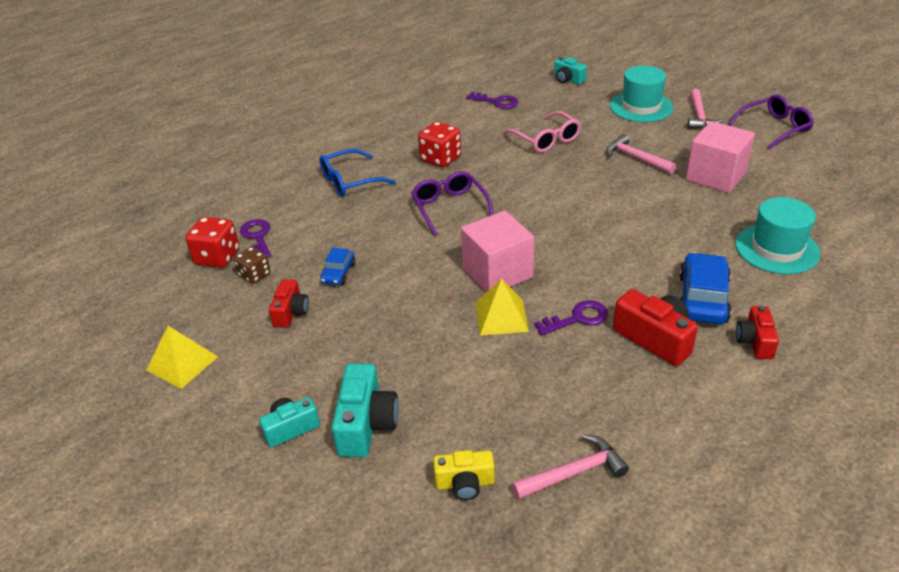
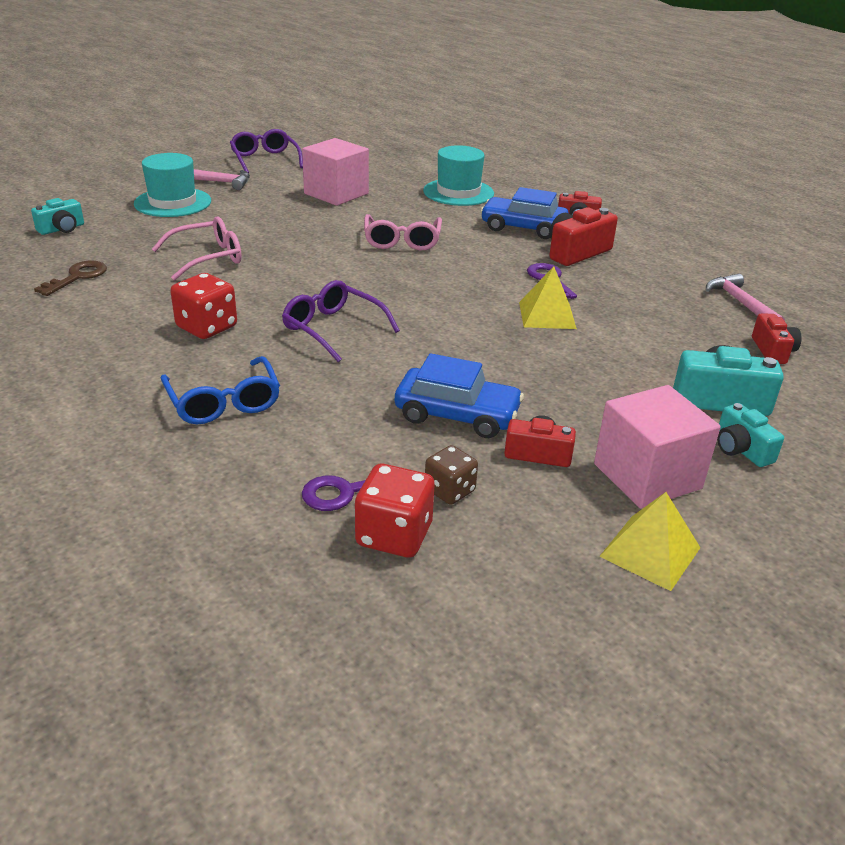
camera: 90 degrees left, 5 degrees down
(338, 273) = (457, 415): blue car -> blue car, size x1.81
(449, 208) = (333, 329): purple glasses -> purple glasses turned 60 degrees clockwise
(465, 483) = (772, 351): yellow camera -> red camera
(496, 102) = (77, 277): purple key -> brown key
(497, 272) = (472, 311): pink cube -> pink cube (647, 476)
(625, 223) = (402, 241): none -> pink glasses
(636, 158) = (281, 220): pink hammer -> none

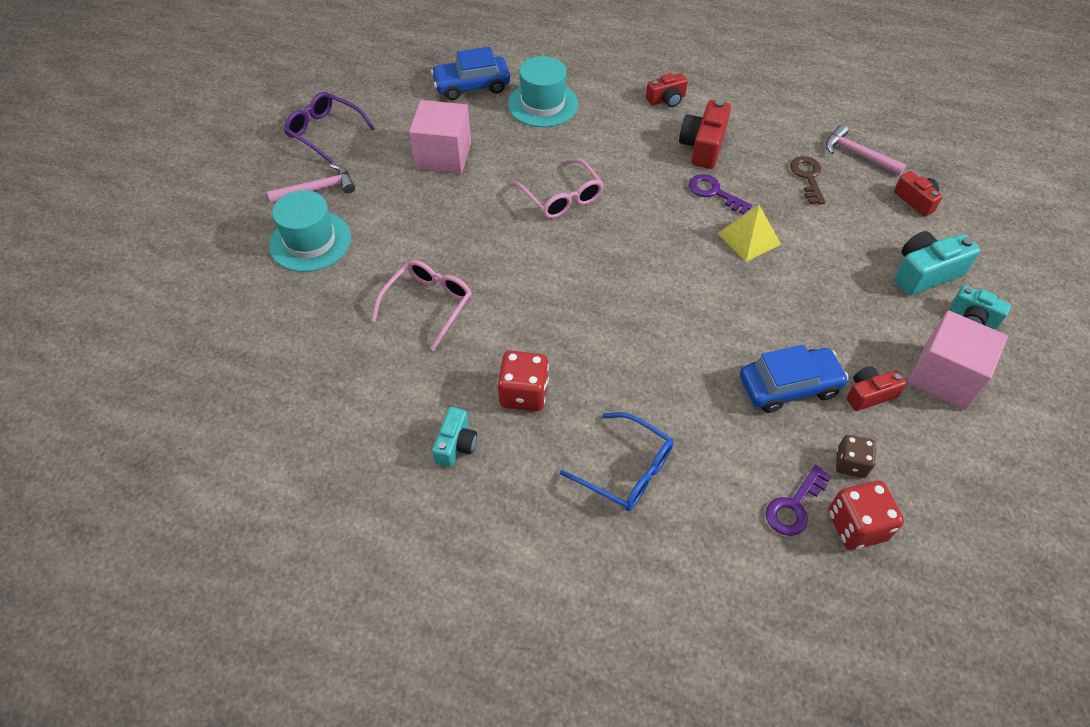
camera: 30 degrees left, 20 degrees up
(62, 229) = (250, 334): turquoise camera -> turquoise camera (456, 445)
(77, 277) = (345, 392): brown key -> brown key (807, 177)
(333, 329) = (618, 340): purple glasses -> none
(523, 228) = (637, 132): blue car -> blue car (471, 86)
(650, 551) = (998, 444): yellow pyramid -> none

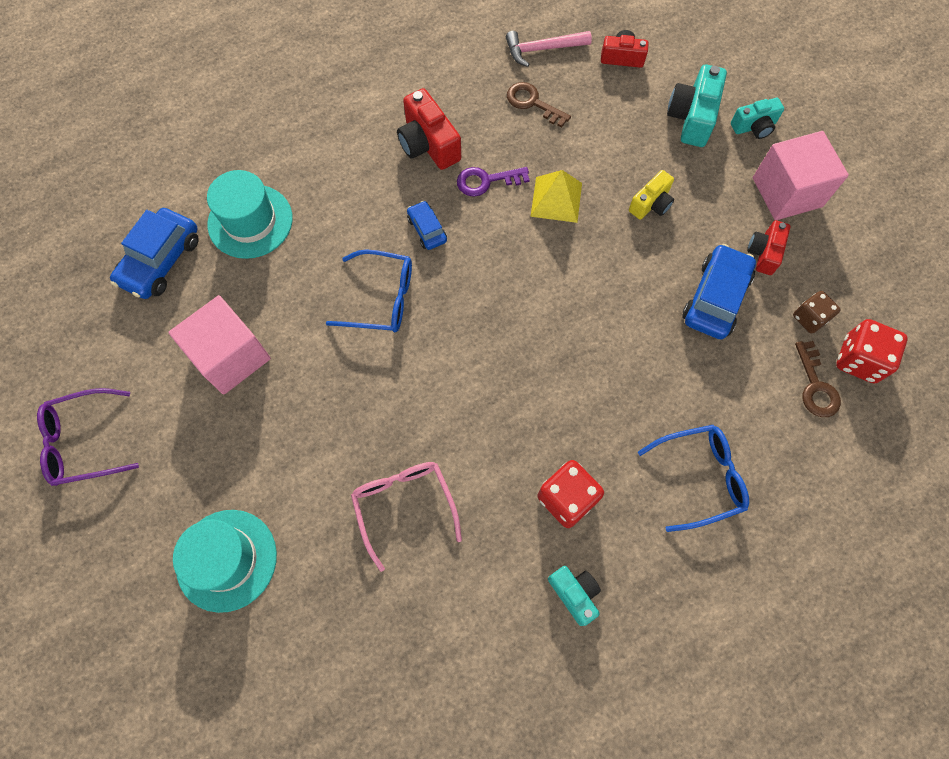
camera: 50 degrees left, 15 degrees up
(318, 189) = (161, 505): pink hammer -> none
(562, 197) = (381, 298): pink glasses -> blue glasses
(639, 187) = (427, 229): none -> blue car
(666, 99) = (347, 122): red camera -> none
(794, 506) = (815, 386): purple key -> brown key
(817, 295) = (651, 204): none -> yellow camera

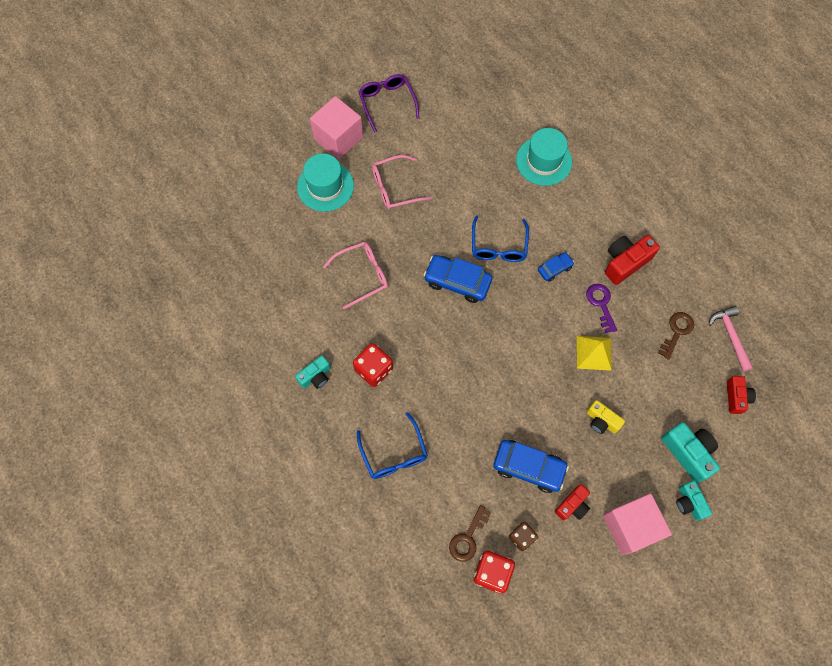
camera: 85 degrees right, 0 degrees up
(161, 260) = (507, 117): blue car -> blue car (457, 282)
(231, 356) = (447, 167): pink cube -> pink cube (338, 138)
(252, 442) = (395, 188): none -> pink glasses
(692, 117) = (688, 453): turquoise camera -> turquoise camera turned 45 degrees clockwise
(764, 253) = (572, 505): red camera -> red camera turned 120 degrees clockwise
(815, 386) = (468, 538): brown key -> brown key turned 45 degrees counterclockwise

